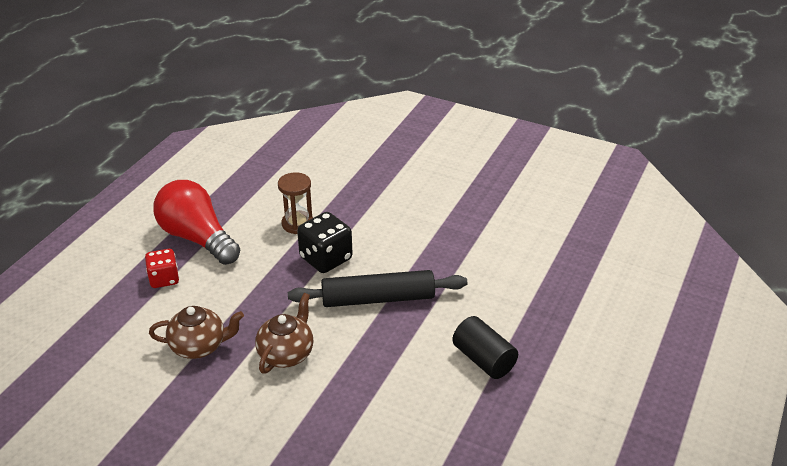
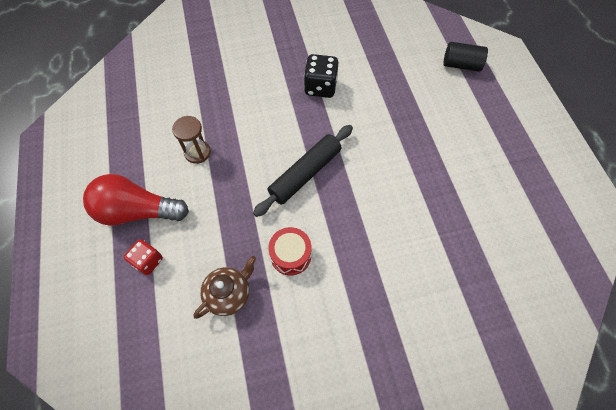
camera: 40 degrees left, 25 degrees up
(286, 354) = (290, 255): brown teapot -> red drum
(326, 258) = (243, 167): black dice -> black dice (320, 87)
(483, 359) = (403, 173): black cylinder -> black cylinder (461, 65)

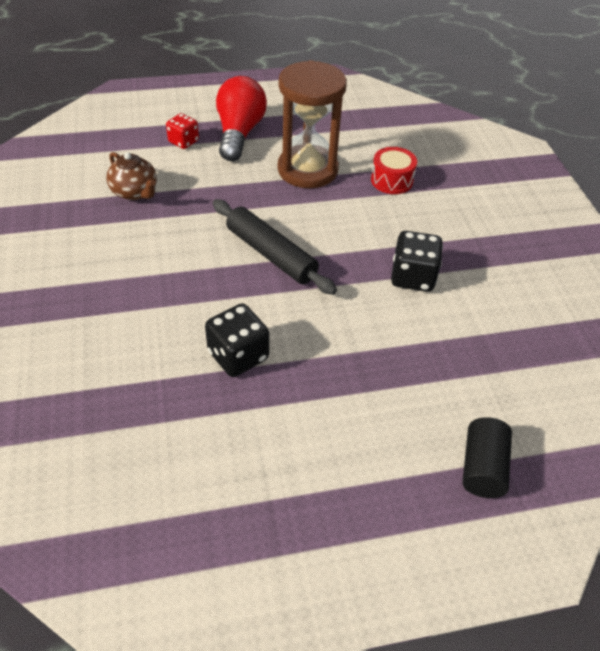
camera: 90 degrees right, 15 degrees down
(197, 152) = (307, 170): brown hourglass -> brown hourglass, size x2.02
(290, 255) = (166, 237): red drum -> red drum (391, 180)
(409, 188) = (238, 356): none -> black dice

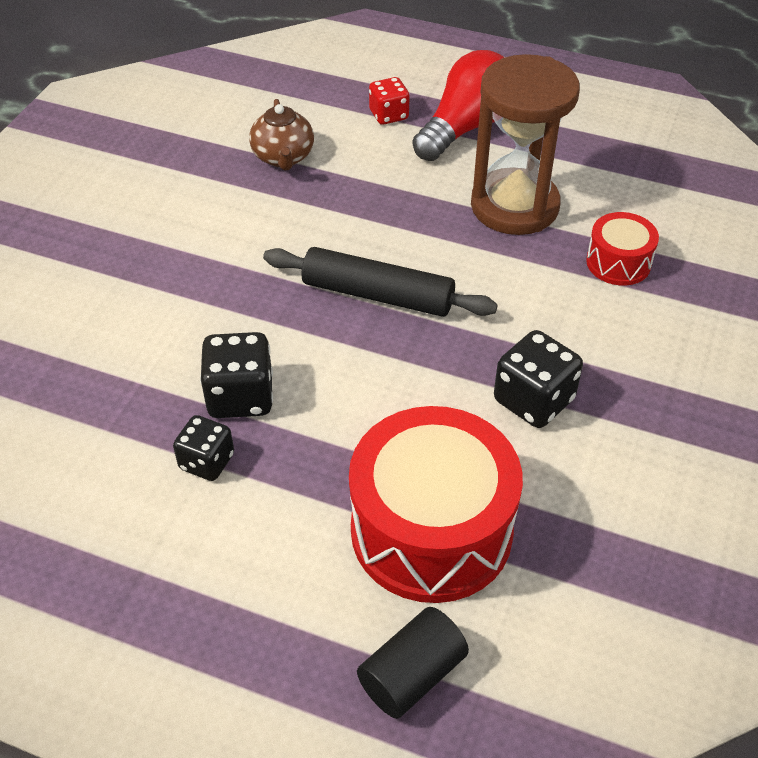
camera: 35 degrees right, 0 degrees up
(252, 407) = (207, 462): none -> black dice
(271, 254) = (378, 294): black rolling pin -> black rolling pin turned 60 degrees counterclockwise
(421, 378) = (431, 530): none -> red drum

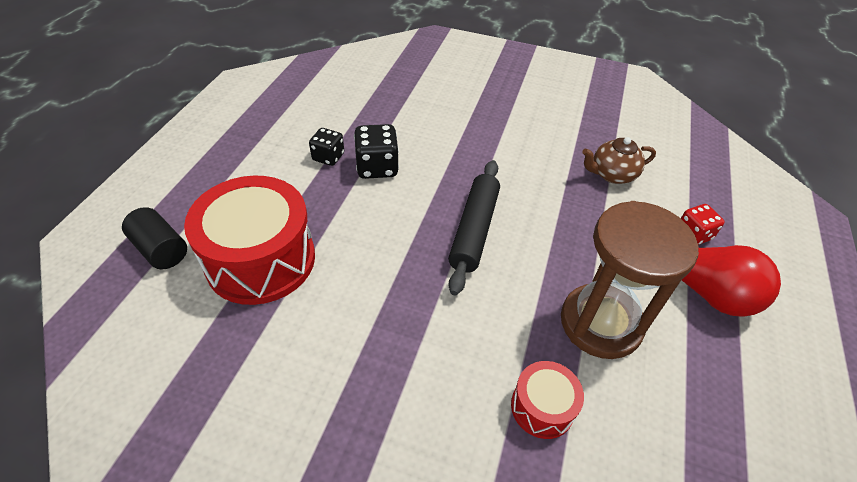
camera: 85 degrees right, 0 degrees up
(533, 400) = (370, 324): black dice -> none

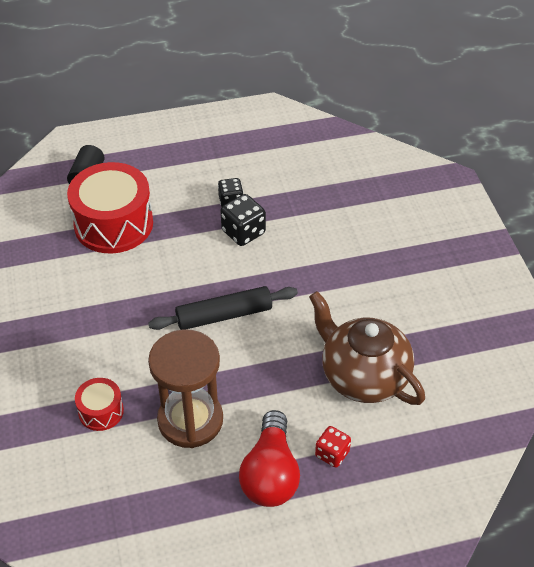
camera: 60 degrees right, 0 degrees up
(612, 174) = (363, 376): brown teapot -> brown teapot, size x1.87

